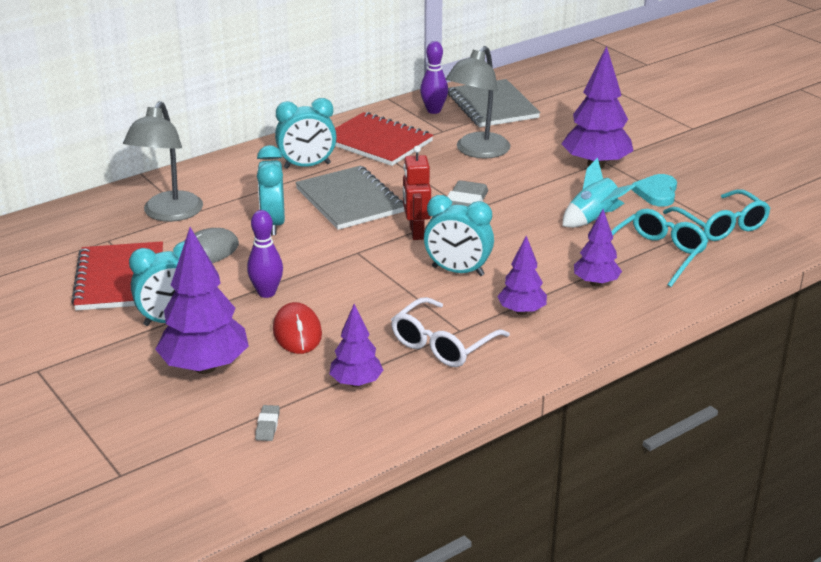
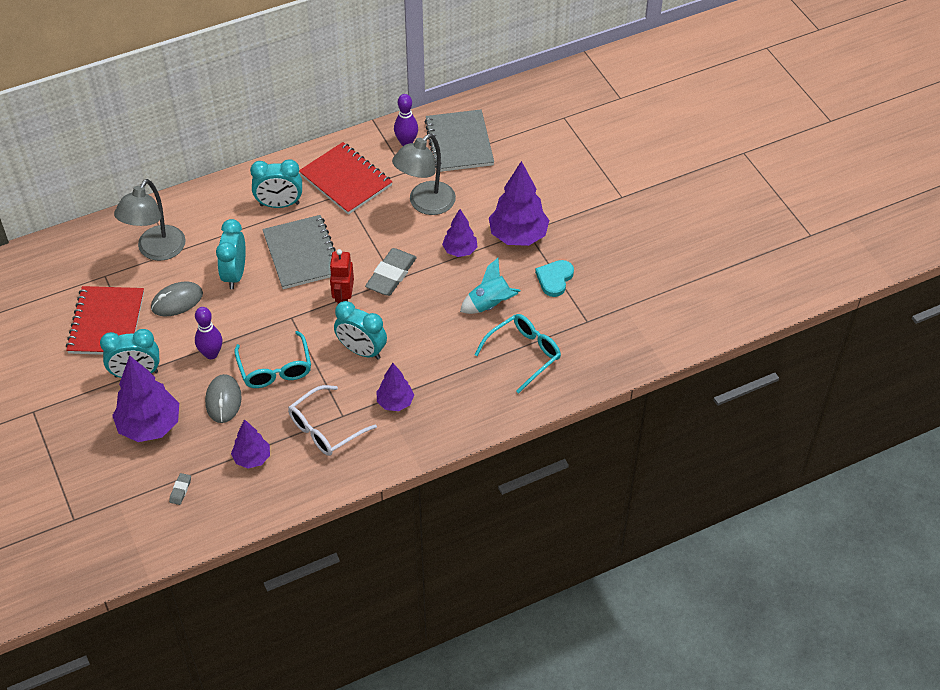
camera: 10 degrees right, 20 degrees up
(297, 332) = (223, 400): red mouse -> grey mouse
(596, 283) = (463, 379): purple tree -> purple tree (460, 250)
(721, 225) = (590, 327): turquoise glasses -> turquoise glasses (275, 369)

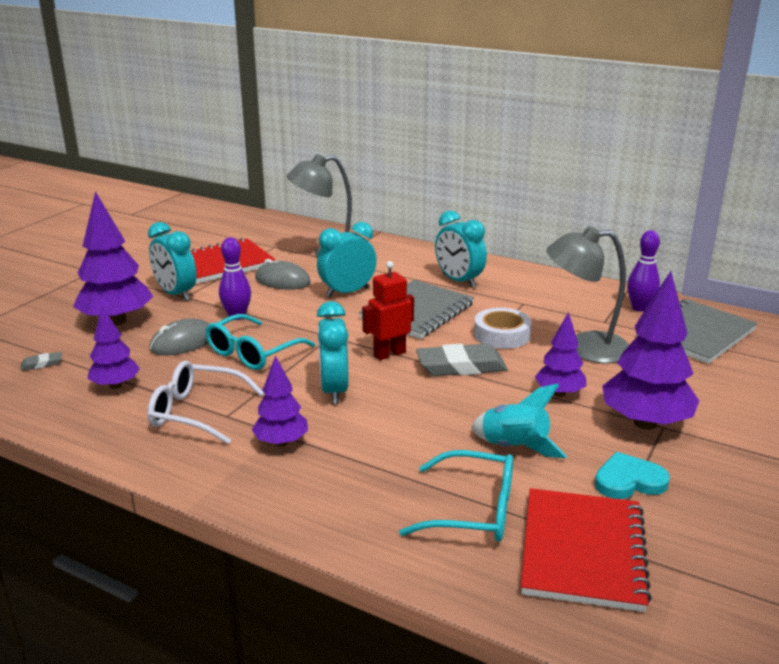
camera: 55 degrees right, 25 degrees down
(346, 180) = (539, 298): red notebook -> red notebook (583, 551)
(373, 232) = (502, 335): none -> white tape

